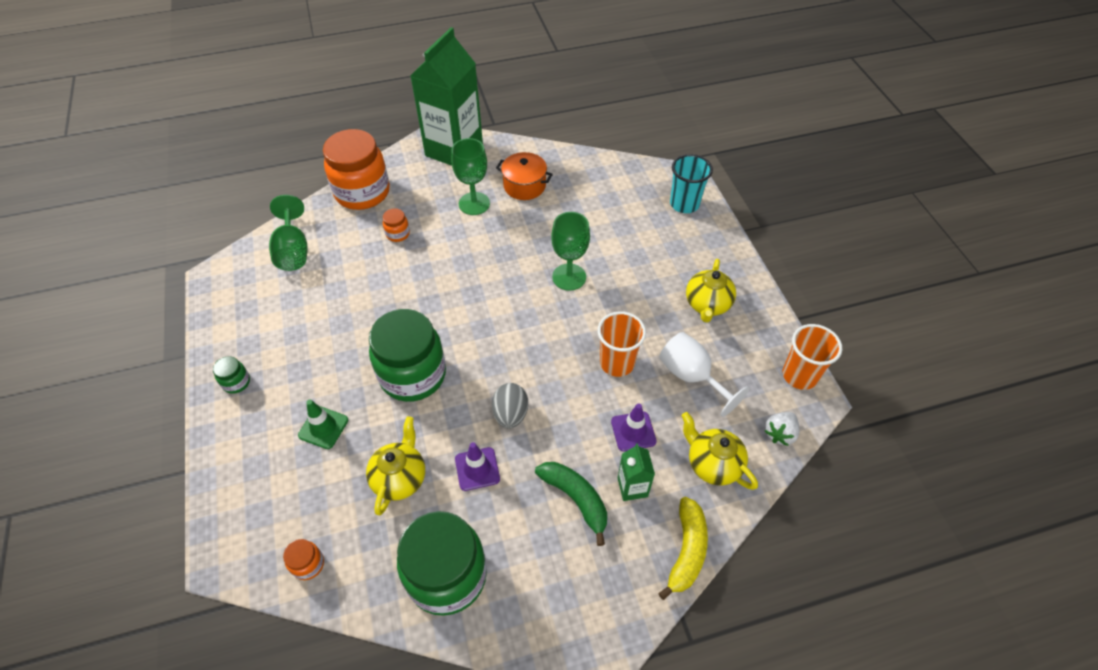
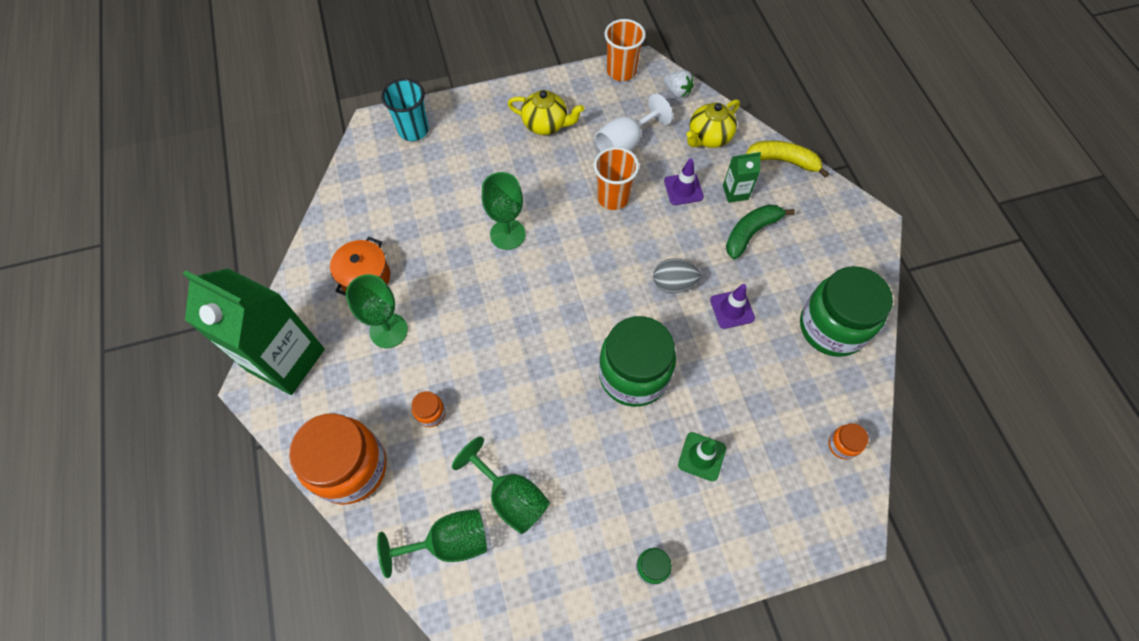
camera: 90 degrees left, 10 degrees up
(319, 286) = (511, 497): none -> green goblet
(400, 478) = (748, 375): yellow teapot -> none

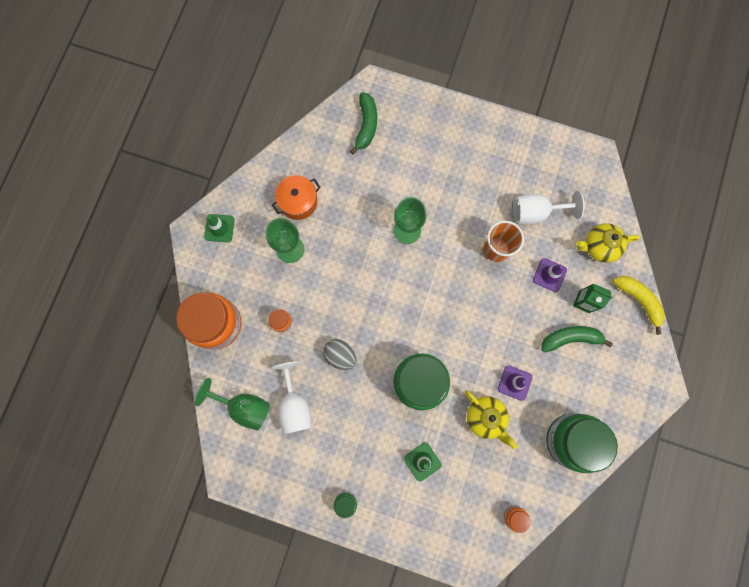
camera: 35 degrees right, 15 degrees up
(286, 360) = (219, 228): green carton -> green traffic cone
(392, 163) = (366, 125): none -> green banana
(413, 130) = (397, 107): turquoise cup -> none
(511, 497) = (294, 405): green goblet -> white goblet
(546, 124) = (490, 161): yellow teapot -> yellow teapot (485, 418)
(621, 71) = (576, 150): orange cup -> none
(673, 284) = (490, 339): grey egg -> grey egg (340, 355)
(677, 92) = (605, 194): white strawberry -> none

